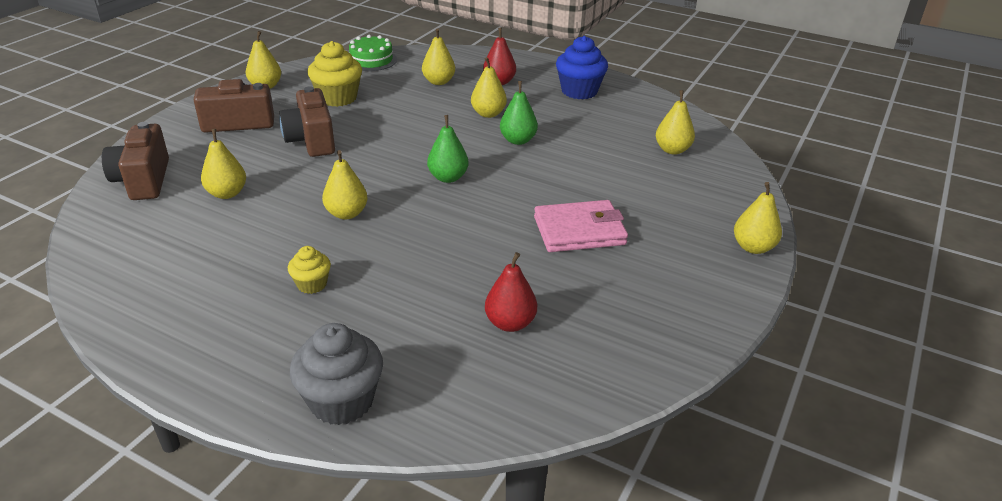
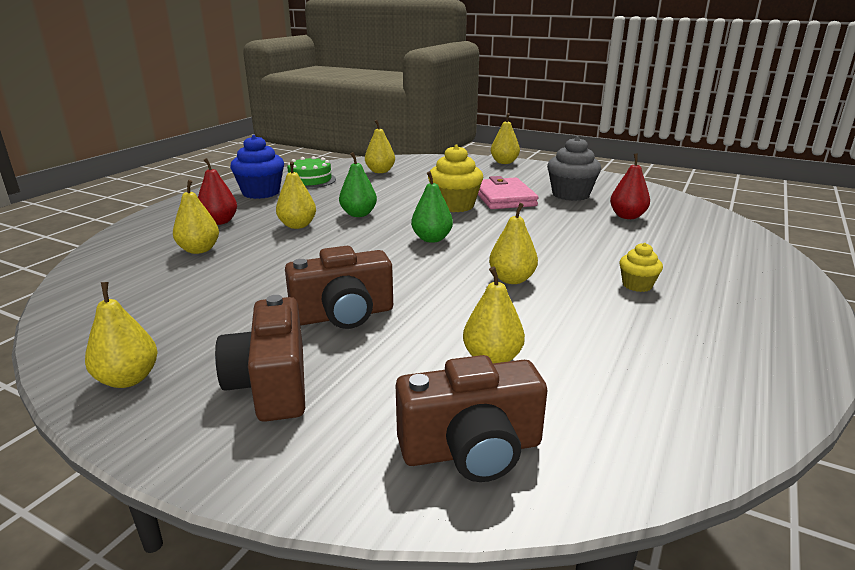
camera: 90 degrees left, 10 degrees down
(338, 98) = (215, 309): yellow cupcake -> yellow cupcake (454, 206)
(342, 401) = (759, 261): grey cupcake -> grey cupcake (570, 195)
(371, 60) = (88, 295): green cake -> green cake (310, 180)

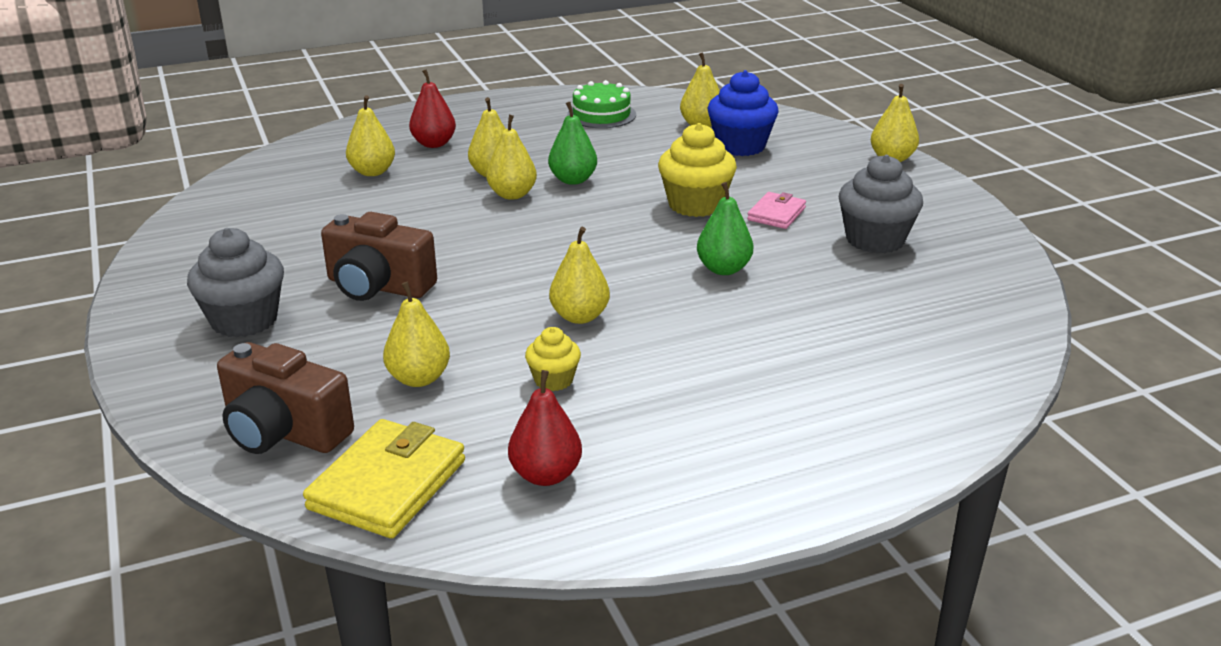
camera: 40 degrees right, 5 degrees up
(128, 379) = (174, 273): yellow pear -> yellow pear (512, 195)
(261, 193) = (525, 117): blue cupcake -> blue cupcake (740, 146)
(271, 384) = (244, 320): brown camera -> grey cupcake
(432, 239) = (590, 239): green pear -> green pear (723, 269)
(504, 198) = (776, 214): pink wallet -> pink wallet, size x0.58
(620, 440) = (388, 484): none -> yellow wallet
(627, 216) = (881, 298): red pear -> red pear (546, 475)
(637, 285) = (693, 379): yellow cupcake -> yellow cupcake (553, 380)

